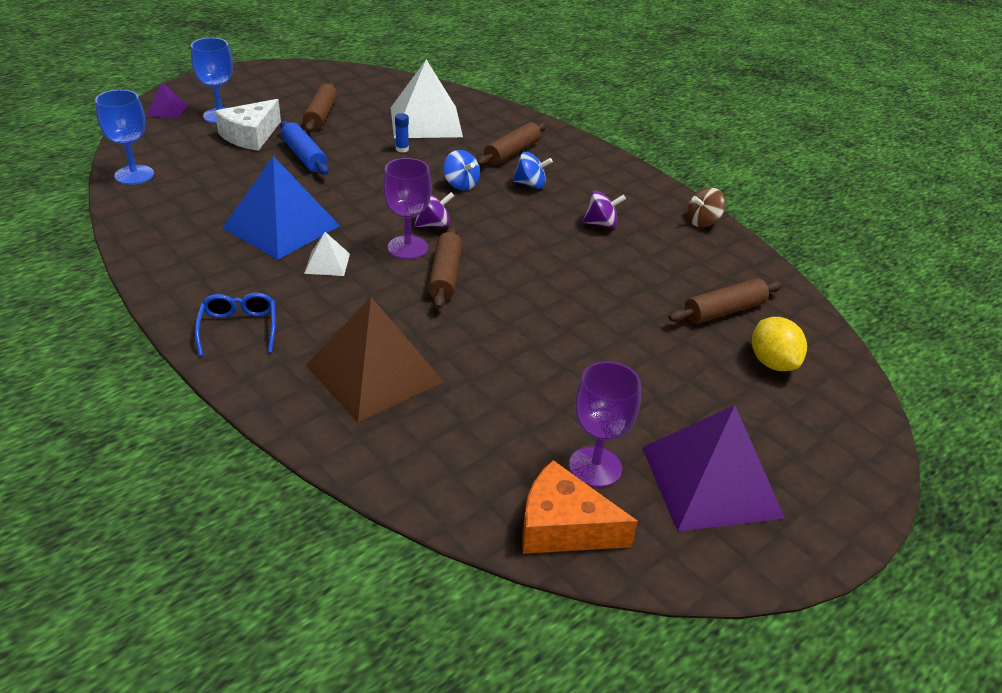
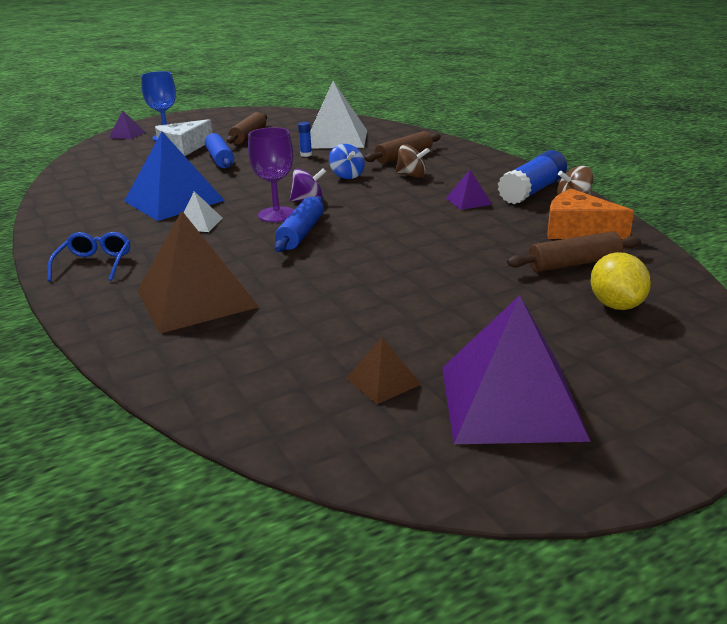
camera: 15 degrees right, 10 degrees down
(134, 175) = (76, 170): blue goblet -> none
(445, 276) = (301, 233): brown rolling pin -> blue rolling pin
(530, 184) = (411, 176): blue spinning top -> brown spinning top
(563, 527) = (324, 430): orange cheese -> orange cheese (578, 230)
(595, 467) = (383, 381): purple goblet -> brown pyramid
(601, 224) = (468, 201): purple spinning top -> purple pyramid
(660, 208) = (532, 191): none -> blue glue stick

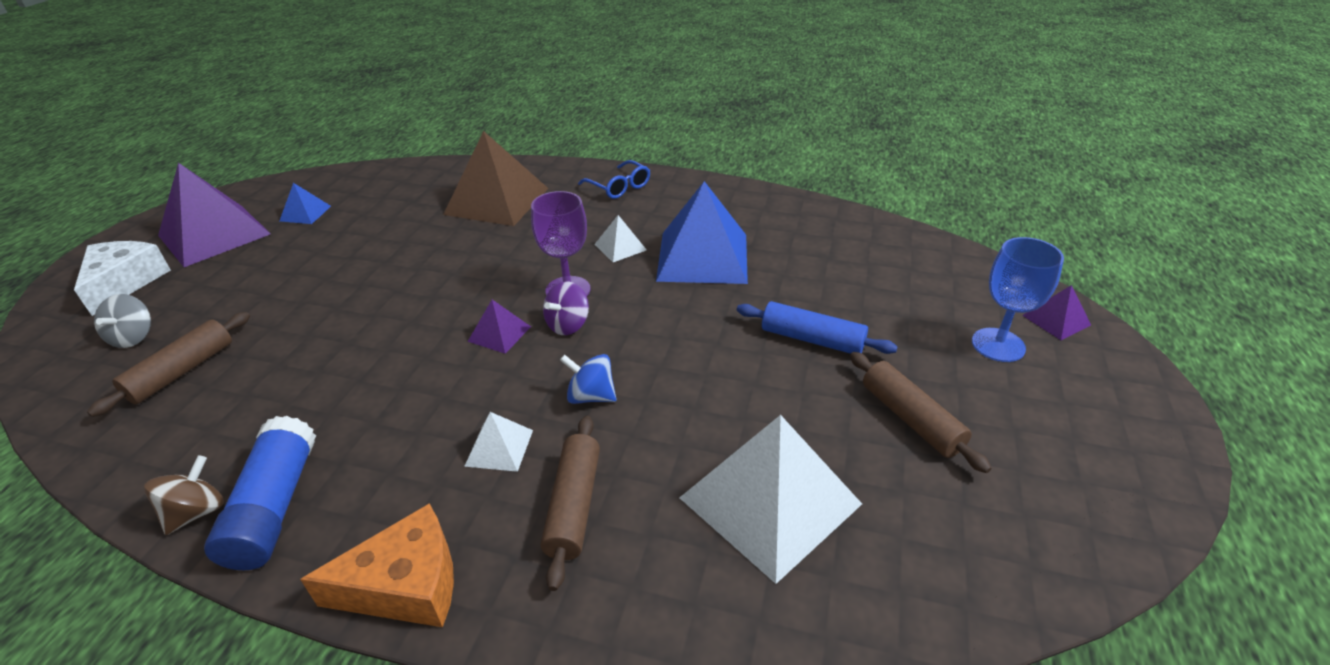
camera: 135 degrees right, 10 degrees up
(183, 148) = (912, 335): white cheese -> white cheese (124, 283)
(301, 233) = (507, 281): blue rolling pin -> none
(306, 155) = (728, 417): blue glue stick -> none
(383, 381) = (305, 213): brown pyramid -> blue pyramid
(411, 176) = (499, 448): brown spinning top -> white pyramid
(468, 201) = (364, 426): purple pyramid -> purple pyramid (499, 333)
(578, 230) = (182, 435): orange cheese -> orange cheese (406, 584)
(616, 305) = (134, 337): yellow lemon -> grey spinning top

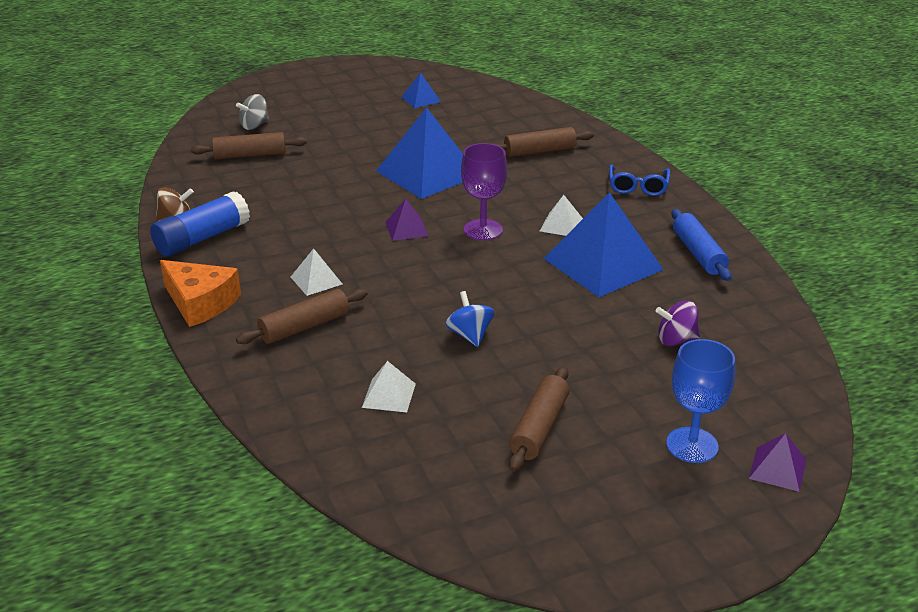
camera: 50 degrees right, 5 degrees down
(124, 283) = (287, 94): white cheese -> none
(214, 234) = (359, 87): purple pyramid -> none
(428, 273) = (427, 173): none -> blue pyramid
(497, 201) = (539, 151): brown pyramid -> brown rolling pin
(568, 325) = (448, 248): purple spinning top -> purple spinning top (676, 340)
(591, 396) = (395, 289): blue spinning top -> blue spinning top (470, 335)
(770, 500) = (389, 395): white pyramid -> white pyramid, size x0.45
(812, 339) = (571, 352): blue rolling pin -> blue rolling pin (698, 253)

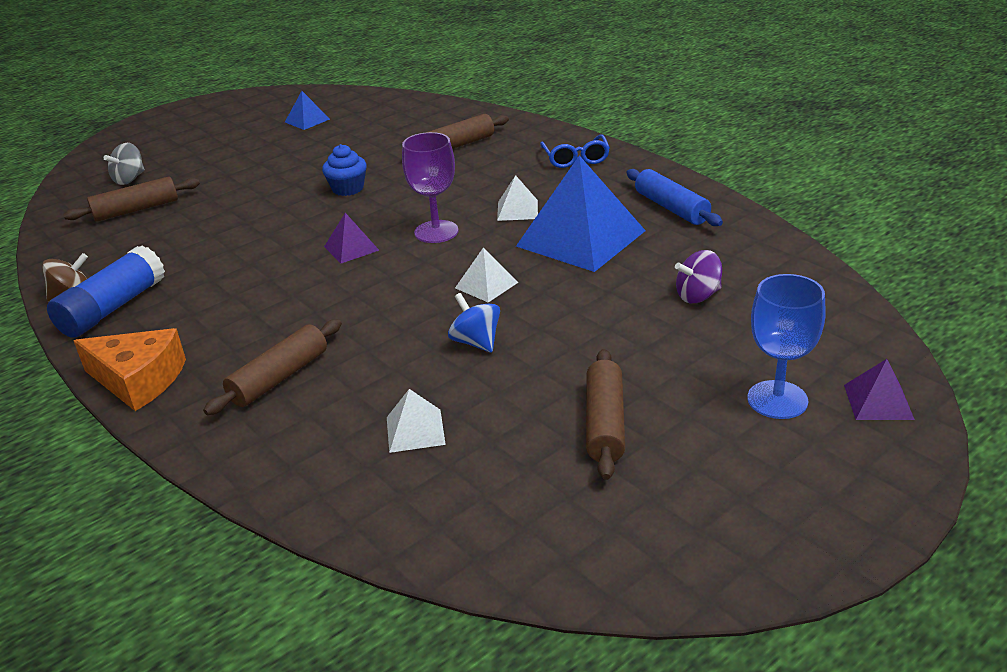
camera: 15 degrees left, 0 degrees up
(316, 280) = (271, 324): white pyramid -> white pyramid (486, 285)
(427, 173) = (348, 188): blue pyramid -> blue cupcake

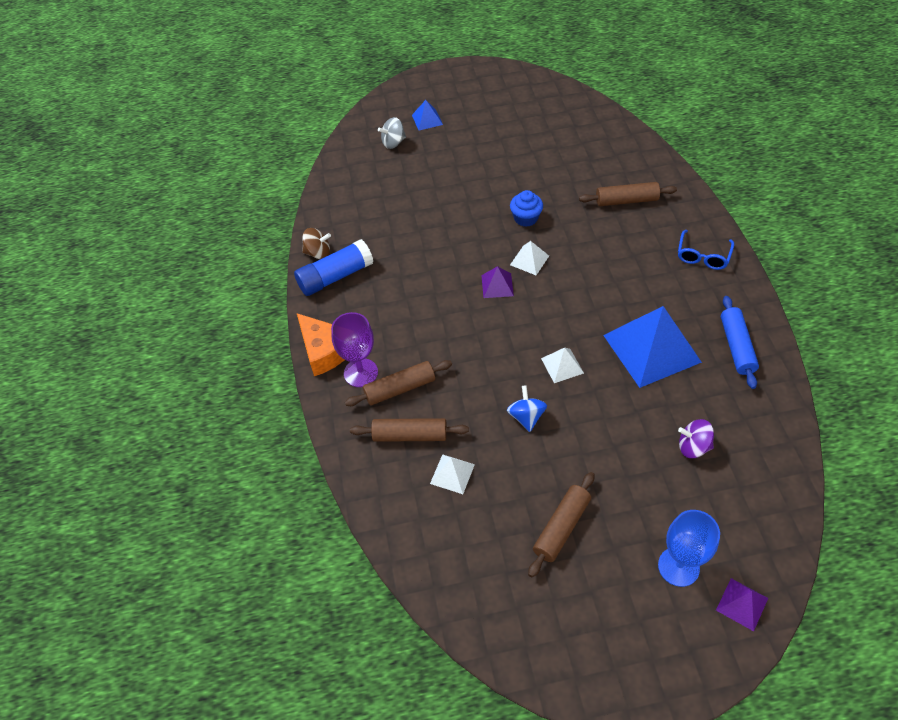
camera: 30 degrees right, 20 degrees up
(136, 209) = (385, 180): brown rolling pin -> brown rolling pin (410, 435)
(307, 120) = (536, 122): blue pyramid -> blue pyramid (427, 119)
(436, 232) = (559, 294): purple goblet -> purple goblet (360, 373)
(517, 210) = (626, 296): white pyramid -> white pyramid (529, 260)

